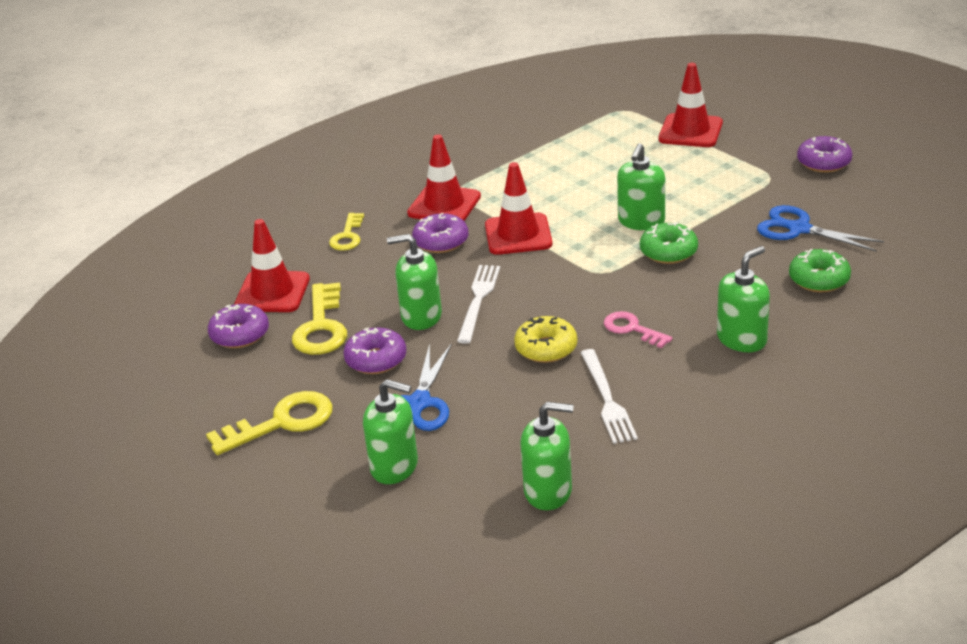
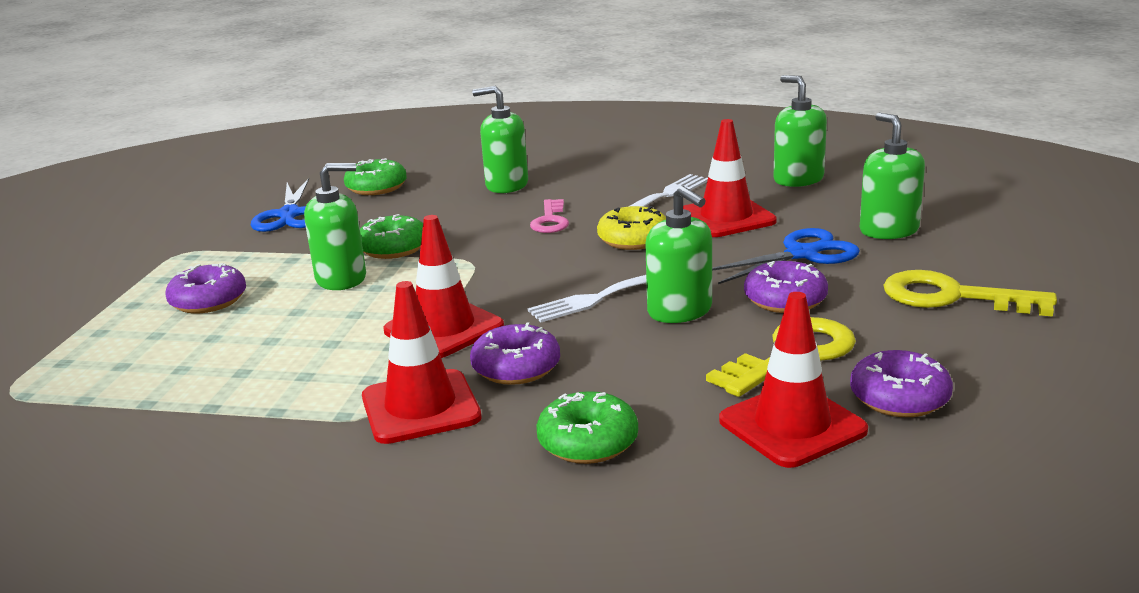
camera: 130 degrees left, 10 degrees down
(348, 236) = (588, 442): yellow key -> green donut
(690, 131) = (70, 326): red traffic cone -> red traffic cone (726, 217)
(824, 162) = (127, 241): purple donut -> purple donut (208, 301)

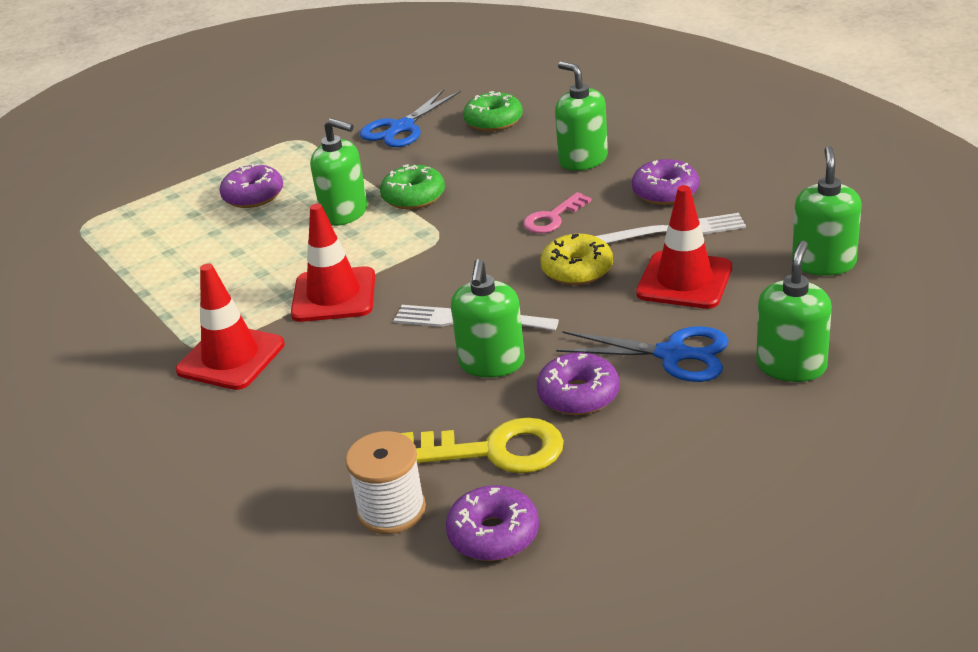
camera: 45 degrees right, 10 degrees up
(516, 368) = (322, 356): purple donut -> purple donut (665, 192)
(588, 442) = (268, 443): green donut -> none
(792, 425) = (391, 510): red traffic cone -> white spool
(954, 297) = (707, 469): yellow key -> none

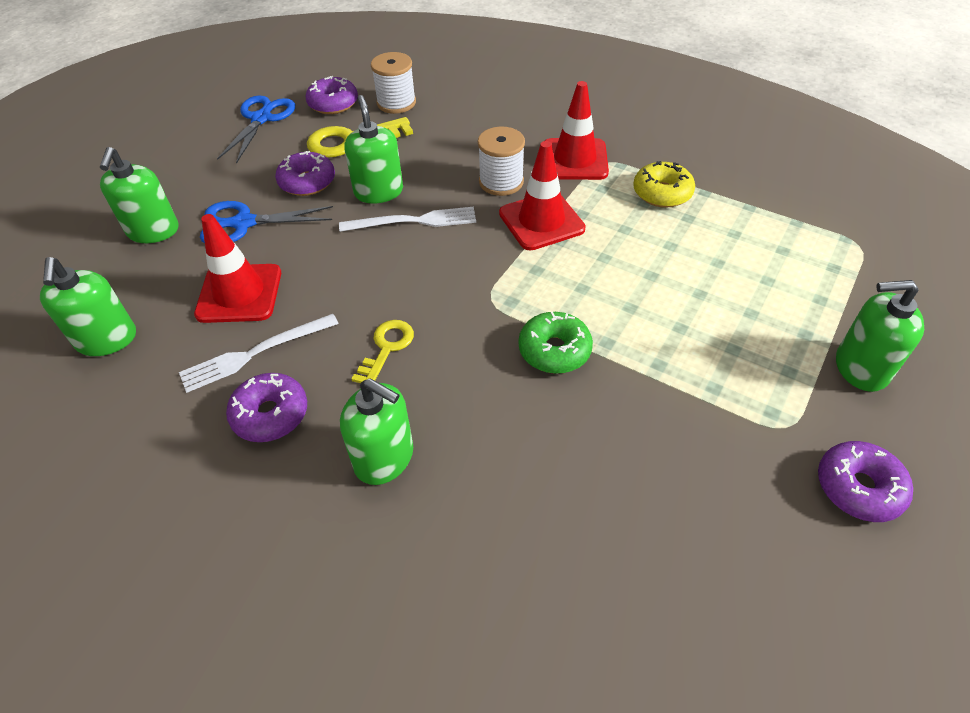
camera: 155 degrees right, 15 degrees up
(253, 196) = (732, 317): purple donut -> purple donut (858, 488)
(339, 346) = (501, 182): none -> white spool
(345, 213) = (610, 312): green soap dispenser -> green soap dispenser (860, 368)
(401, 128) = (666, 483): blue scissors -> blue scissors (261, 119)
(493, 121) = (544, 527): green donut -> none
(553, 218) = (386, 349): pink key -> yellow key
(577, 270) = (340, 287): yellow donut -> yellow donut (662, 193)

